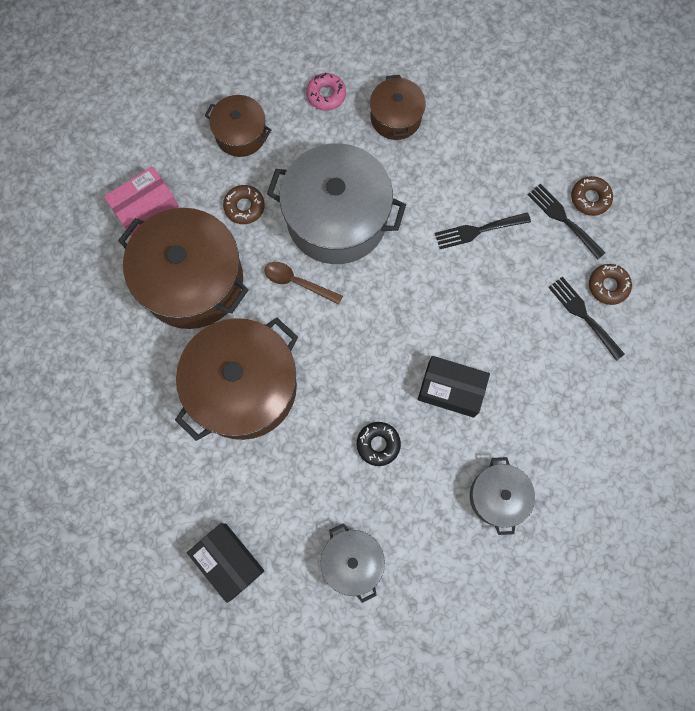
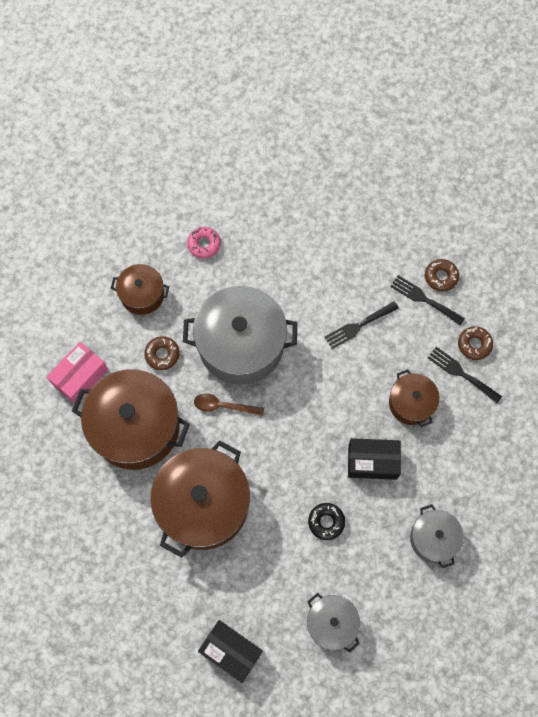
camera: 15 degrees left, 5 degrees down
(396, 117) = (266, 249): brown pot -> brown pot (411, 403)

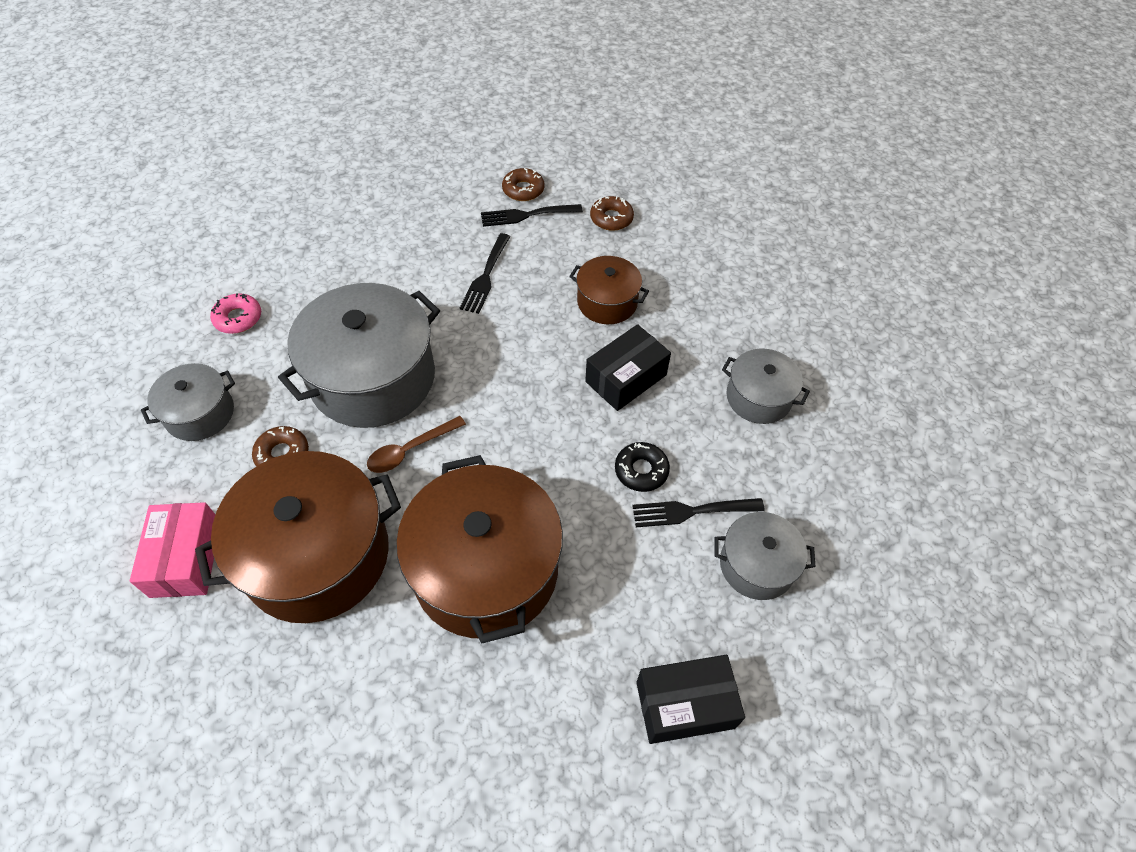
camera: 45 degrees left, 15 degrees down
(142, 294) = (200, 413): brown pot -> grey pot
(461, 373) = (625, 247): black fork -> black fork (691, 511)

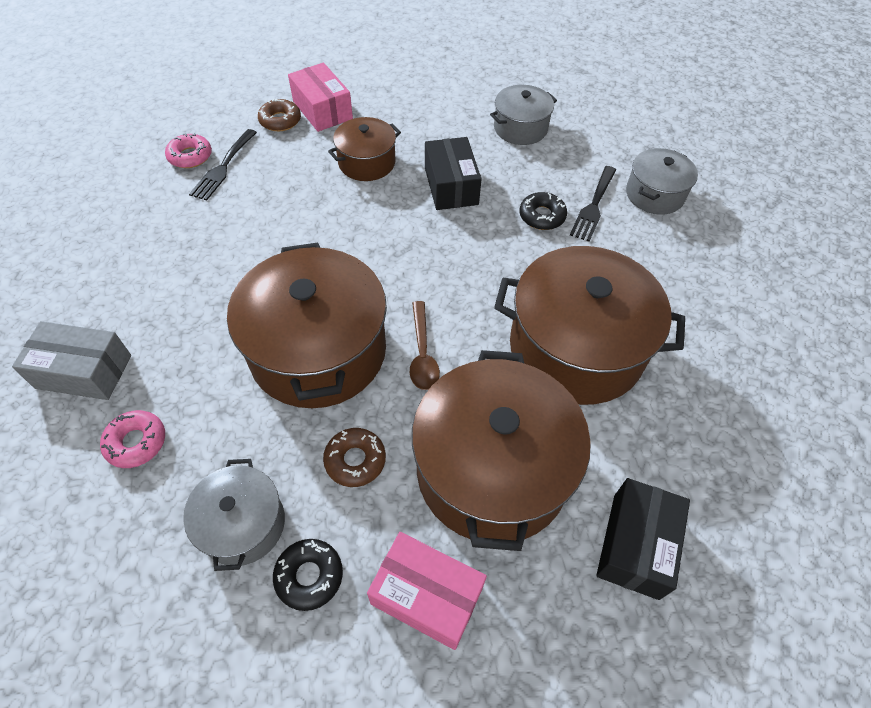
camera: 60 degrees left, 0 degrees up
(175, 474) = (309, 576): none -> black donut
(281, 257) = (84, 371): none -> grey box
(373, 378) = (318, 351): grey pot -> brown pot
(486, 276) = (269, 223): black fork -> none
(523, 190) = (190, 156): brown donut -> pink donut
(649, 238) = (322, 110): none -> pink box
(685, 704) = (742, 280): black box -> black box (635, 545)

